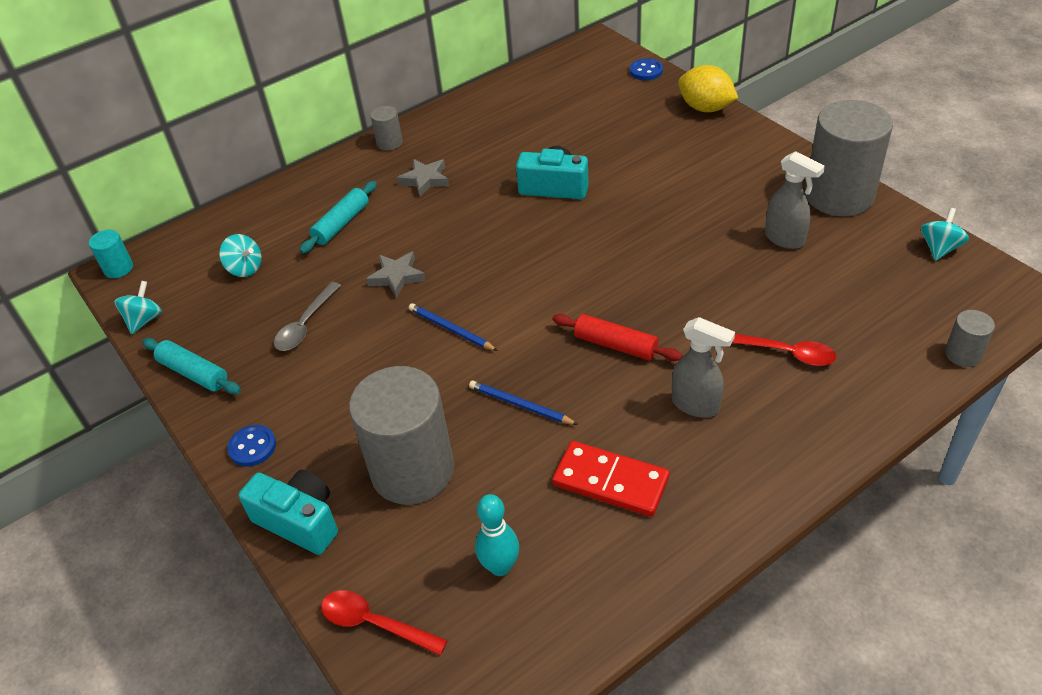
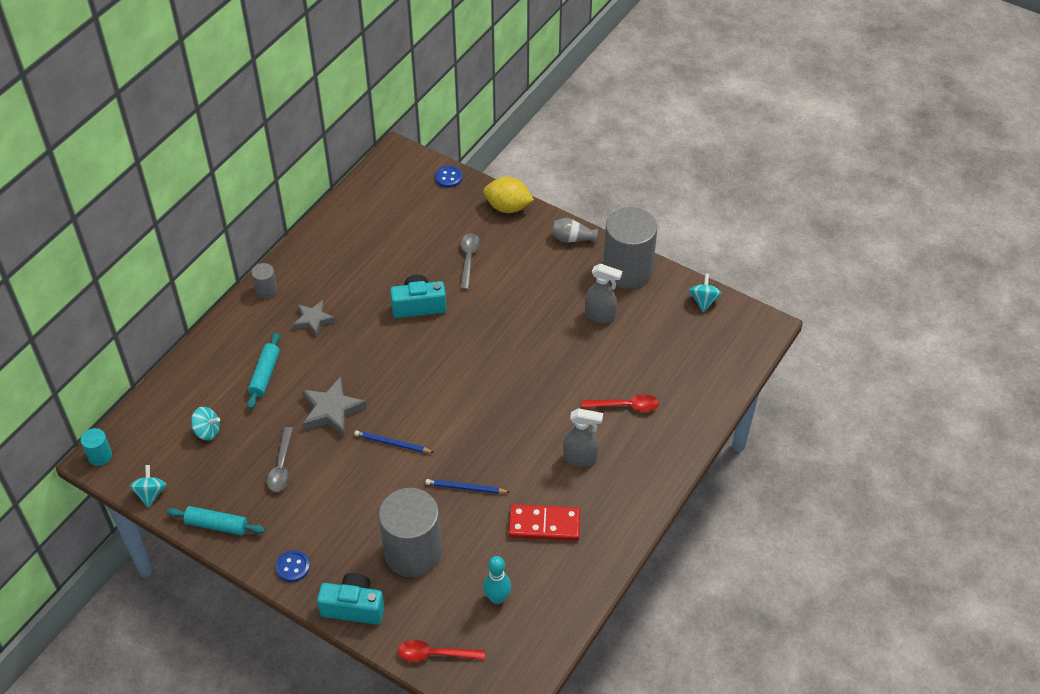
camera: 25 degrees left, 5 degrees up
(397, 277) = (332, 410): grey star -> grey star, size x1.50
(615, 345) = (512, 427): red rolling pin -> none
(636, 151) = (468, 259): none -> grey spoon
(776, 151) = (572, 239): none -> grey vase
(963, 354) = (734, 380): grey cylinder -> none

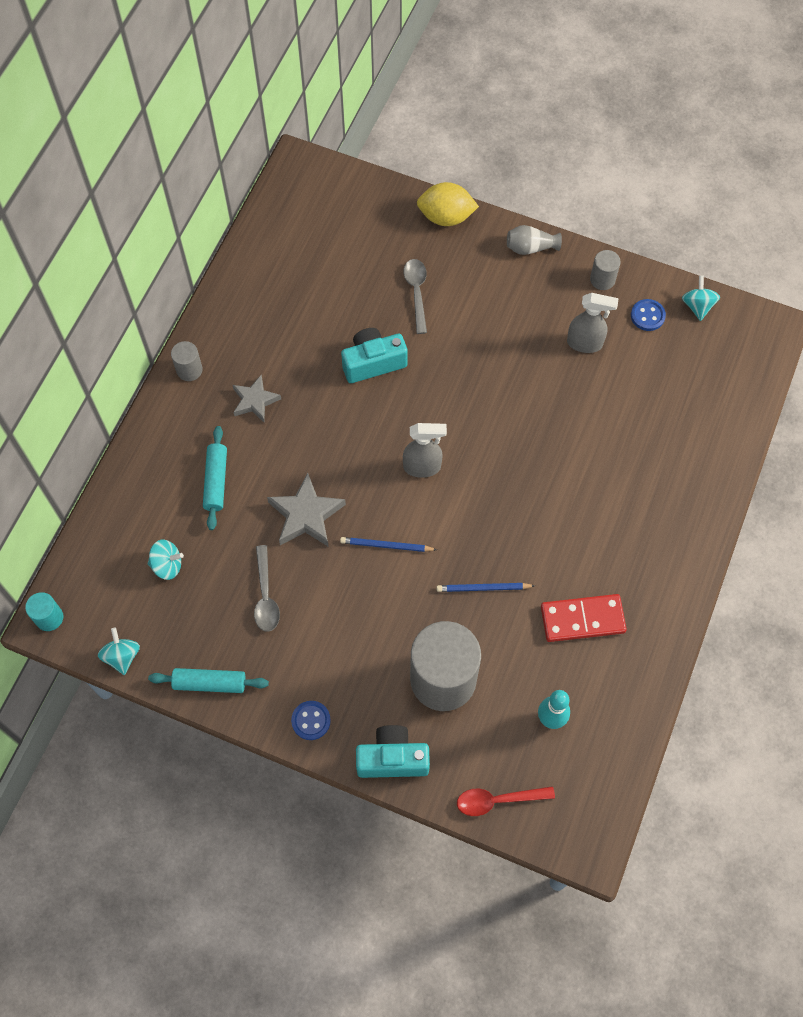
camera: 10 degrees left, 15 degrees up
(448, 177) = (367, 187): blue button -> blue button (647, 316)
(580, 458) = (603, 529): grey spray bottle -> grey spray bottle (422, 467)
(625, 406) = (639, 454): red spoon -> none
(627, 270) = (602, 279): grey cylinder -> grey cylinder, size x0.44

